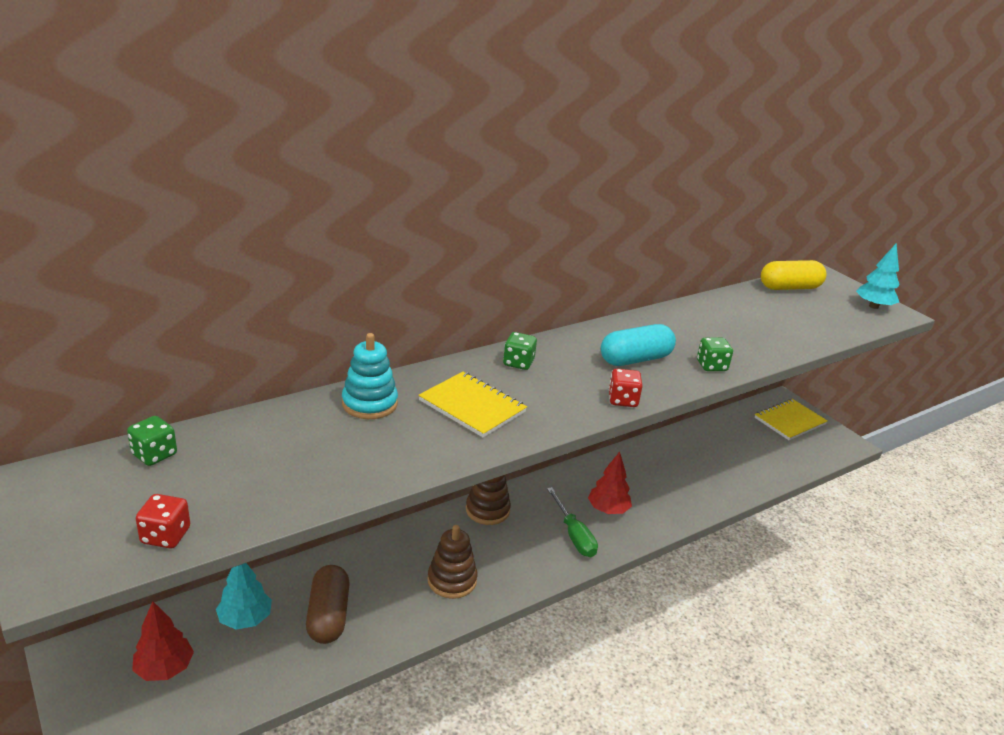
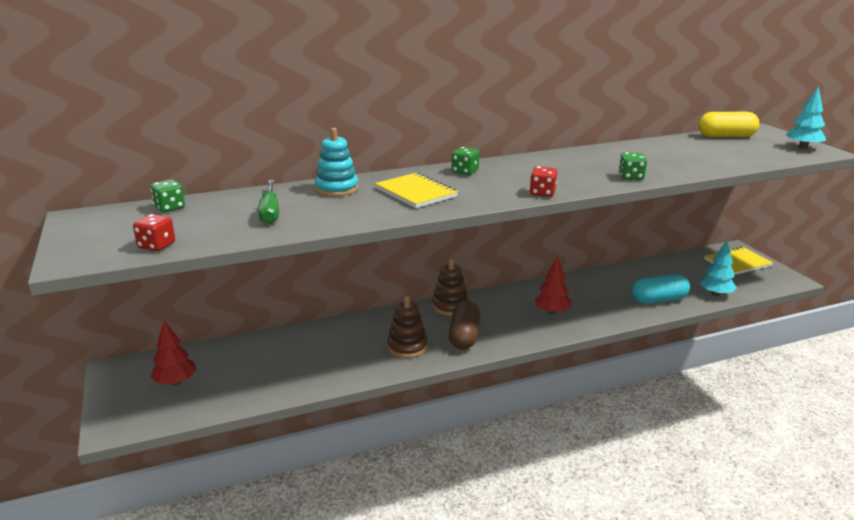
camera: 15 degrees right, 5 degrees down
(245, 619) = (242, 358): turquoise tree -> turquoise tree (715, 294)
(328, 616) = (304, 361): brown capsule -> brown capsule (464, 336)
(574, 535) = (517, 326): green screwdriver -> green screwdriver (270, 212)
(635, 359) = (565, 172): turquoise capsule -> turquoise capsule (658, 300)

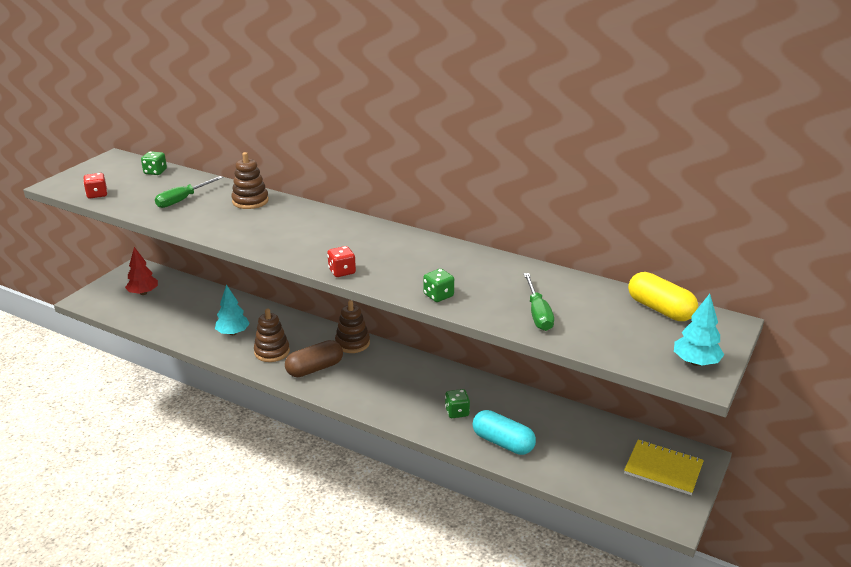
camera: 50 degrees right, 5 degrees up
(337, 189) = (250, 201): turquoise stacking toy -> brown stacking toy
(416, 192) = (278, 227): yellow notebook -> none
(465, 171) = (350, 227): green dice -> green dice (457, 412)
(552, 312) = (404, 393): red tree -> none
(695, 161) = (538, 313): none -> green screwdriver
(715, 294) = (564, 474): turquoise tree -> turquoise tree (233, 333)

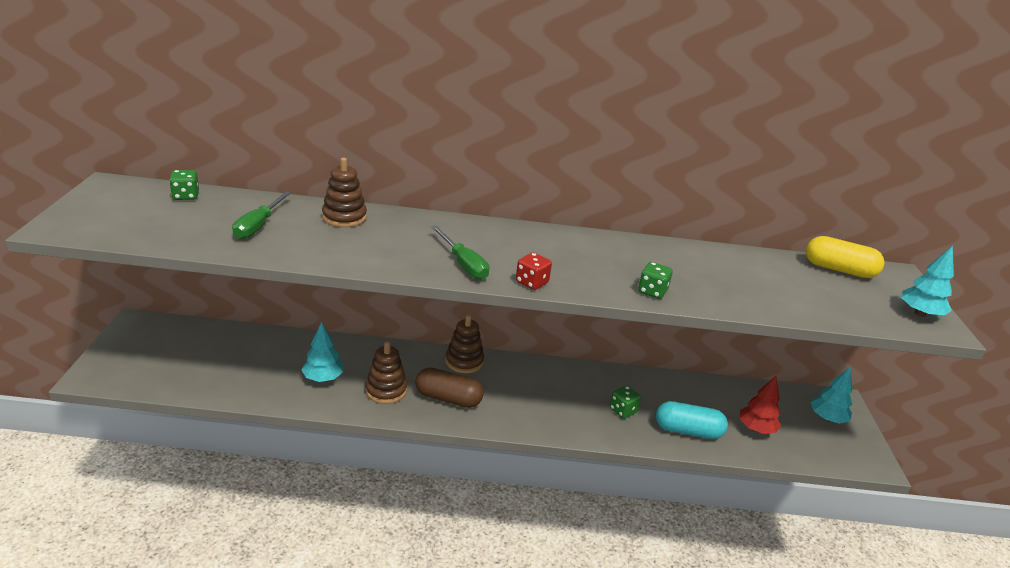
camera: 30 degrees left, 0 degrees up
(97, 194) = (131, 233): red dice -> none
(143, 293) = (170, 352): red tree -> red tree (756, 429)
(315, 368) = (448, 398): brown capsule -> brown capsule turned 75 degrees clockwise
(538, 313) = (755, 293): green screwdriver -> green screwdriver (463, 264)
(663, 468) = (827, 418): yellow notebook -> turquoise tree

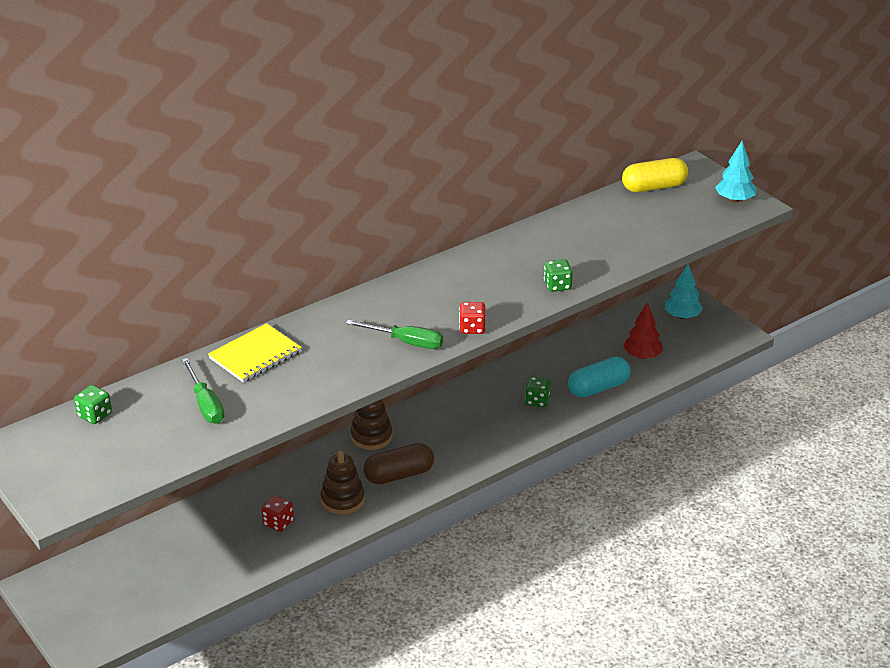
camera: 35 degrees left, 5 degrees up
(323, 378) = (278, 523): turquoise tree -> red dice
(344, 217) = (255, 355): brown stacking toy -> yellow notebook

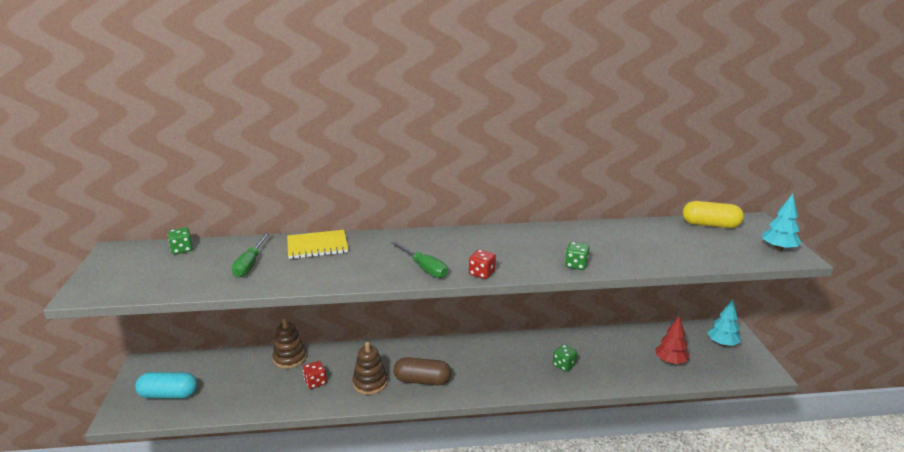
camera: 30 degrees right, 10 degrees down
(371, 436) = (427, 348): brown stacking toy -> brown stacking toy (290, 358)
(598, 388) = (618, 372): turquoise capsule -> turquoise capsule (169, 395)

